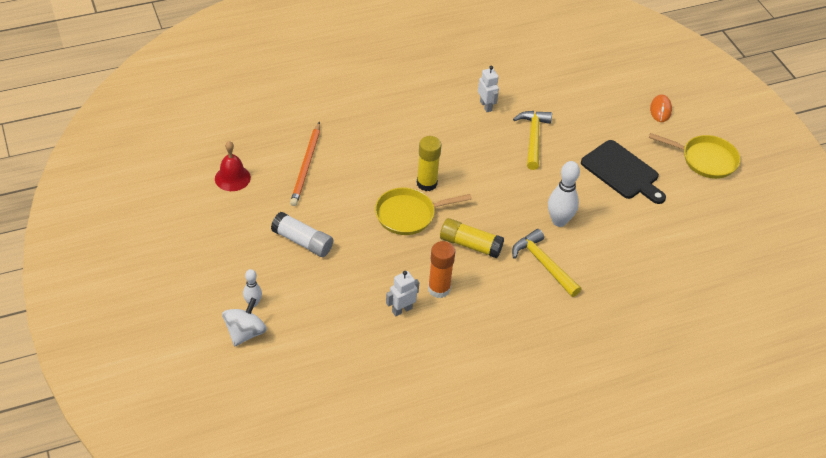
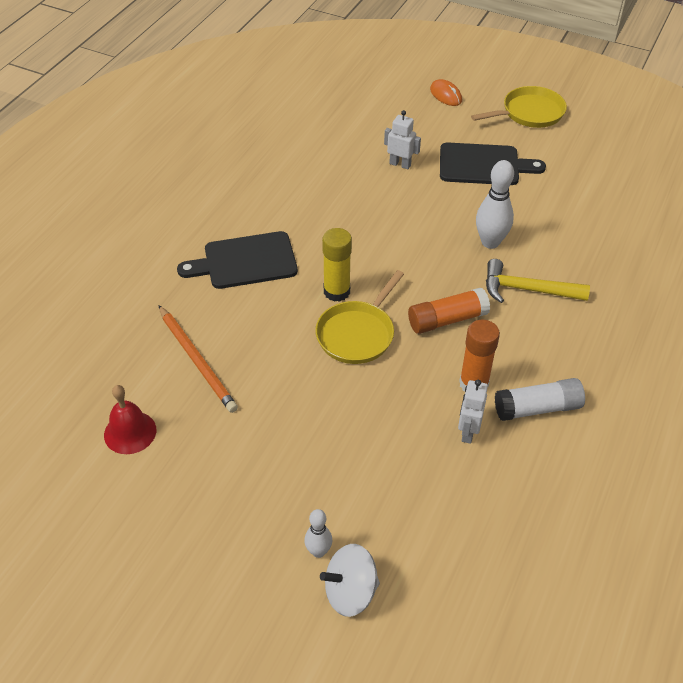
camera: 40 degrees left, 0 degrees up
(245, 333) = (350, 592): white spinning top -> white spinning top turned 90 degrees counterclockwise
(302, 241) = (288, 441): white glue stick -> white glue stick (537, 408)
(396, 130) = (245, 261): none -> black cutting board
(470, 245) = (447, 320): yellow glue stick -> orange glue stick
(486, 106) = (300, 184): white robot -> white robot (400, 164)
(533, 138) = (377, 185): yellow hammer -> none

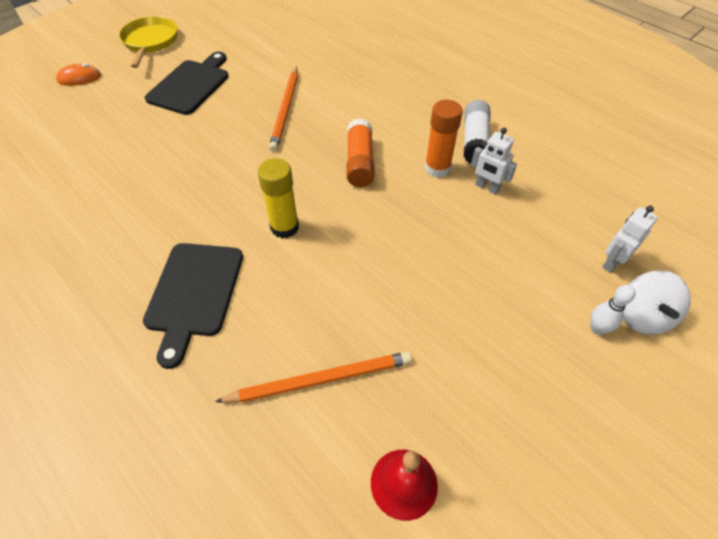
camera: 70 degrees left, 5 degrees up
(357, 334) = (347, 227): yellow pan -> none
(400, 164) = (145, 134): white robot -> white robot (612, 262)
(490, 242) = (285, 110): white bowling pin -> orange pencil
(527, 290) = (350, 107): yellow hammer -> none

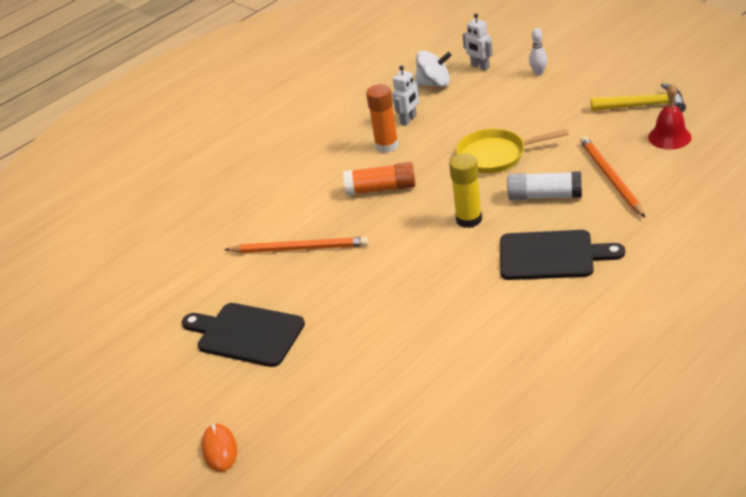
camera: 85 degrees left, 15 degrees down
(150, 42) = (138, 401): yellow pan -> yellow pan (495, 155)
(474, 141) = (349, 129): white glue stick -> white glue stick (544, 196)
(498, 462) = (643, 106): none -> yellow hammer
(642, 316) = (524, 57): white spinning top -> white spinning top (434, 83)

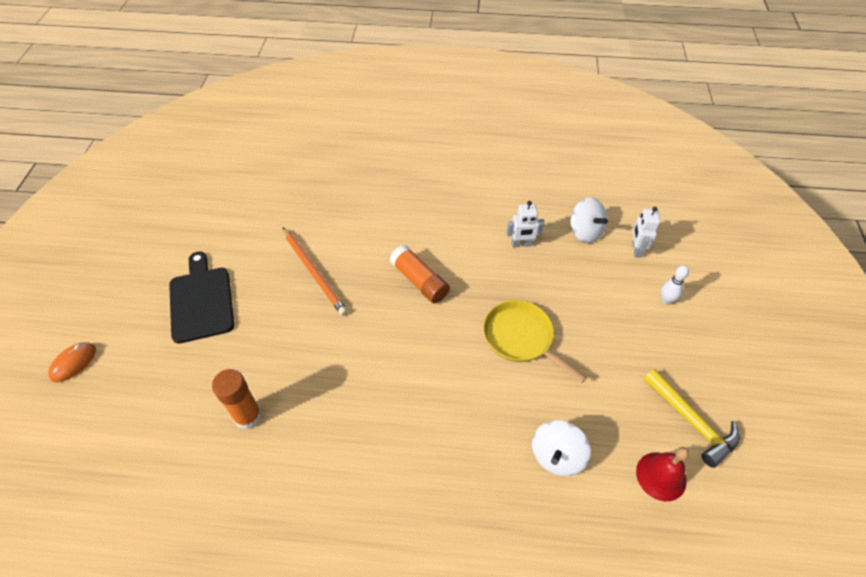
camera: 45 degrees right, 15 degrees up
(387, 146) = (476, 250): orange glue stick -> orange glue stick (248, 416)
(469, 219) = (420, 370): yellow glue stick -> none
(544, 196) = (491, 412): white glue stick -> none
(551, 255) = (412, 468): black cutting board -> none
(610, 178) = (557, 456): orange pencil -> white spinning top

